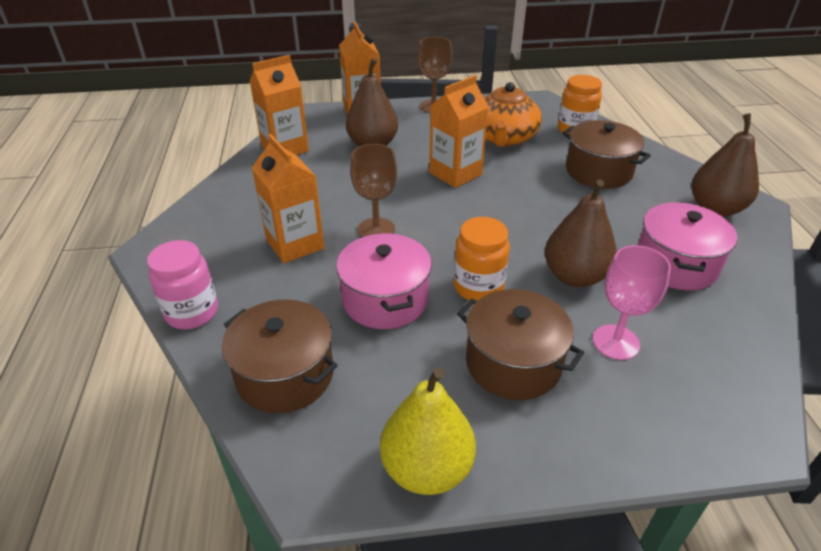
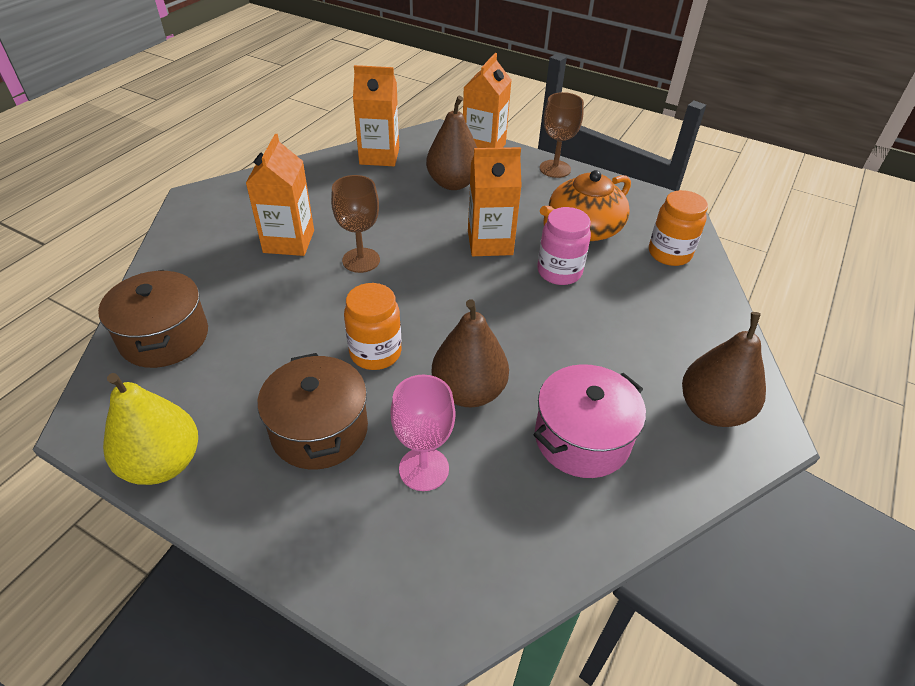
camera: 35 degrees right, 5 degrees up
(192, 313) = (166, 258): pink jar -> pink jar (559, 272)
(385, 300) = (295, 321): pink pot -> none
(598, 171) = (634, 307): brown pot -> none

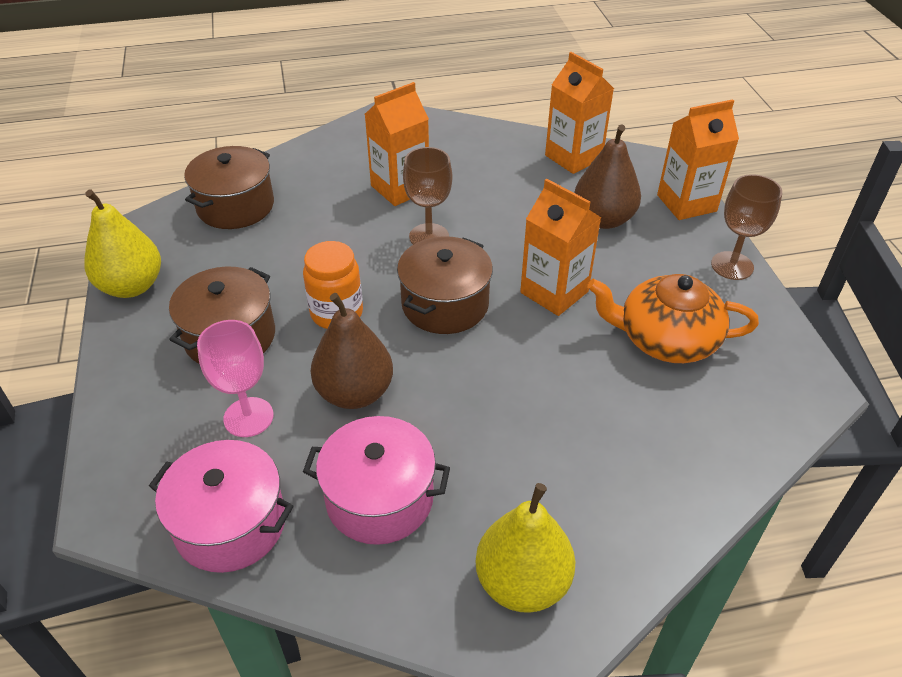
camera: 50 degrees right, 0 degrees up
(438, 295) = (445, 304): none -> brown pot
(524, 543) = (230, 524): none -> pink pot
(559, 272) = (577, 360): pink jar -> none
(669, 254) = (723, 425): orange jar -> none
(712, 410) = (522, 582): brown pear -> yellow pear

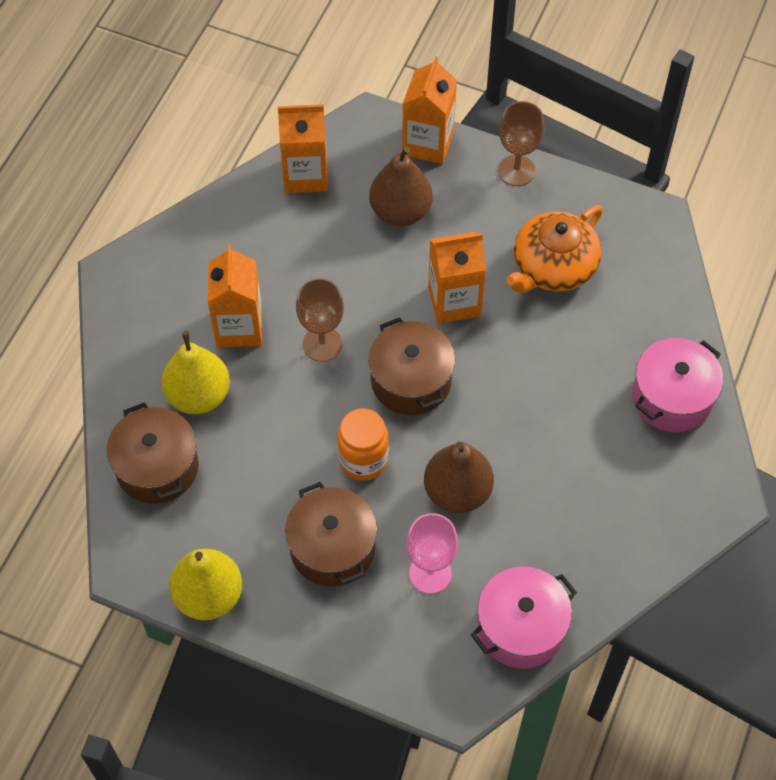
camera: 55 degrees left, 15 degrees up
(379, 498) = (563, 527): pink pot -> pink pot (672, 398)
(522, 582) = (679, 484): yellow pear -> yellow pear (199, 395)

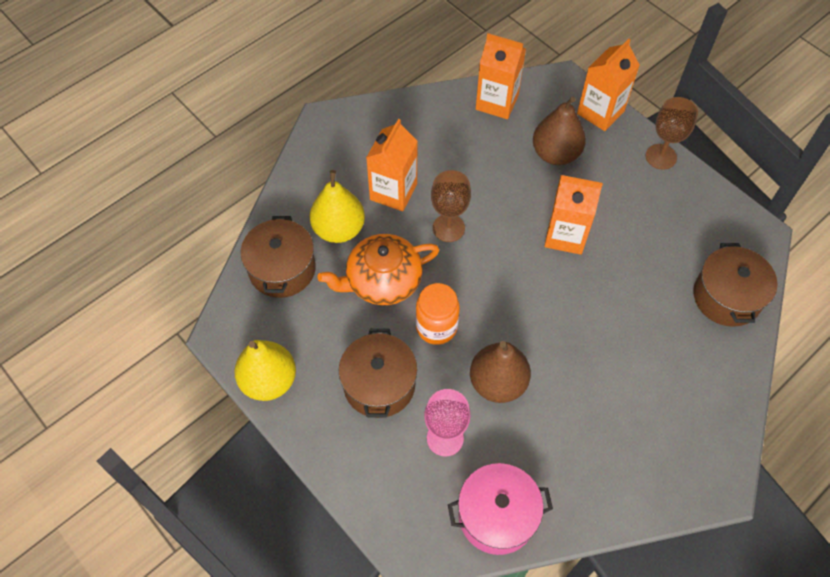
camera: 25 degrees right, 0 degrees up
(411, 381) = (502, 282): brown pot -> brown pot (726, 297)
(553, 267) = (657, 239): orange teapot -> orange teapot (382, 281)
(672, 398) = (710, 381): pink pot -> none

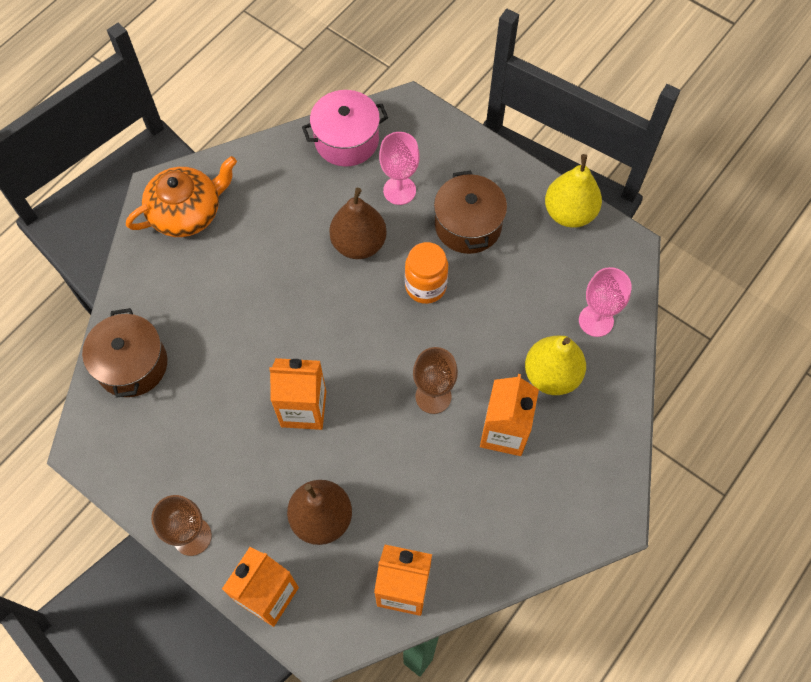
camera: 170 degrees right, 5 degrees up
(282, 269) = (596, 320): brown pot -> pink goblet
(382, 281) = (490, 325): orange teapot -> orange teapot (187, 212)

